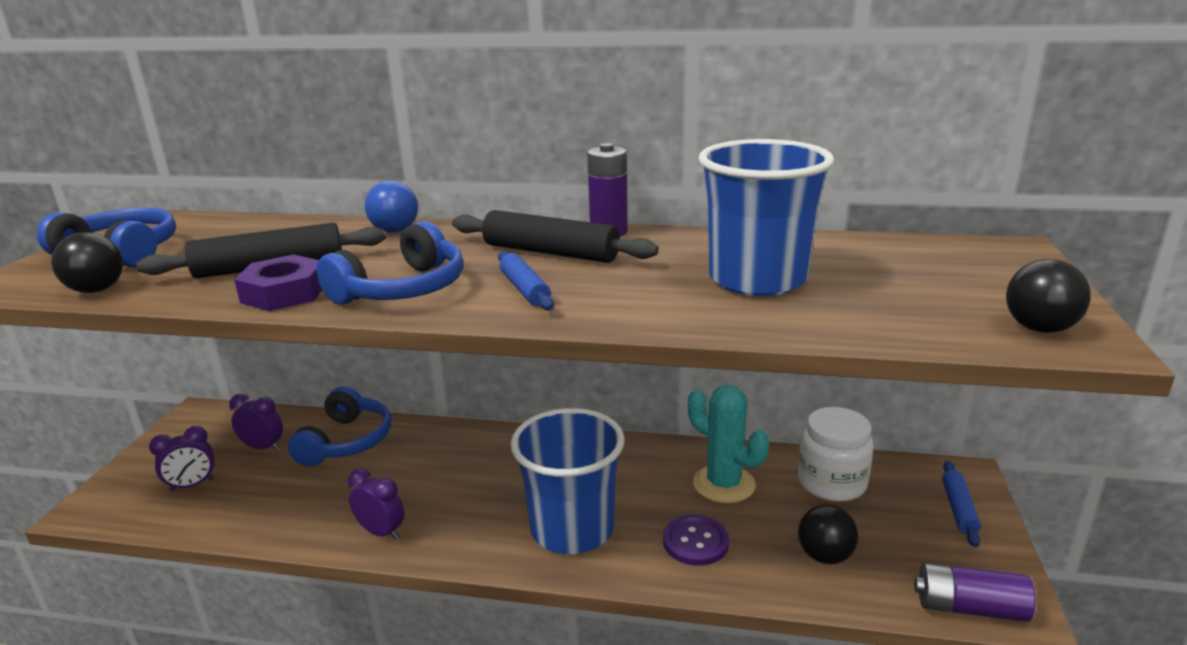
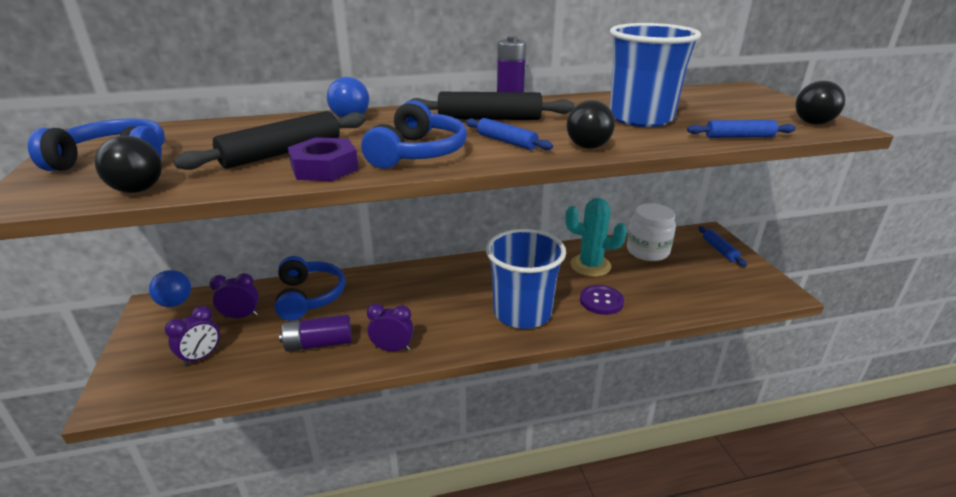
camera: 25 degrees left, 5 degrees up
(217, 416) = (175, 303): none -> blue ball
(825, 556) = (675, 290): black ball -> black ball (588, 147)
(867, 333) = (739, 137): none -> blue rolling pin
(969, 607) = (762, 297): purple battery -> purple battery (319, 343)

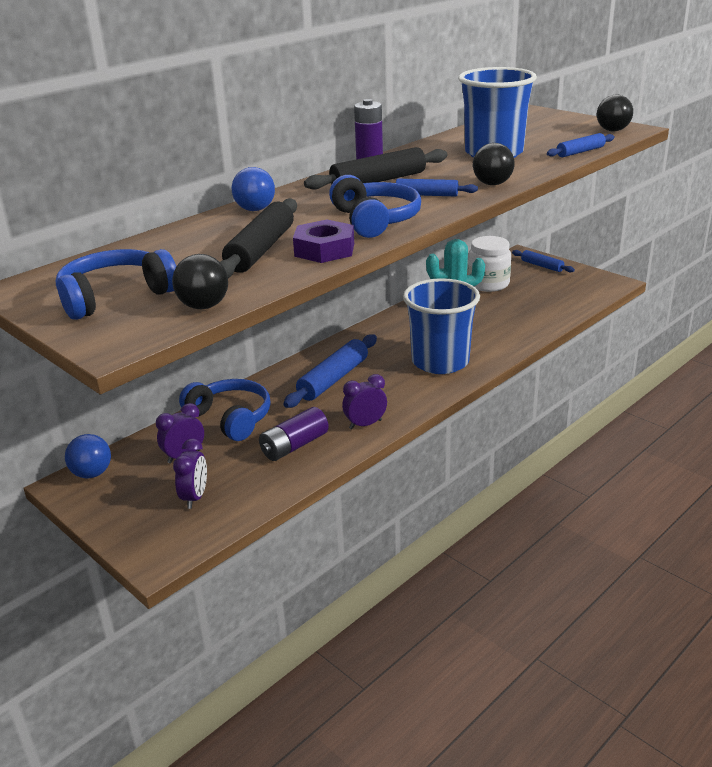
camera: 30 degrees left, 0 degrees up
(419, 293) = (333, 379): none -> blue rolling pin
(601, 301) = (492, 332): purple button -> none

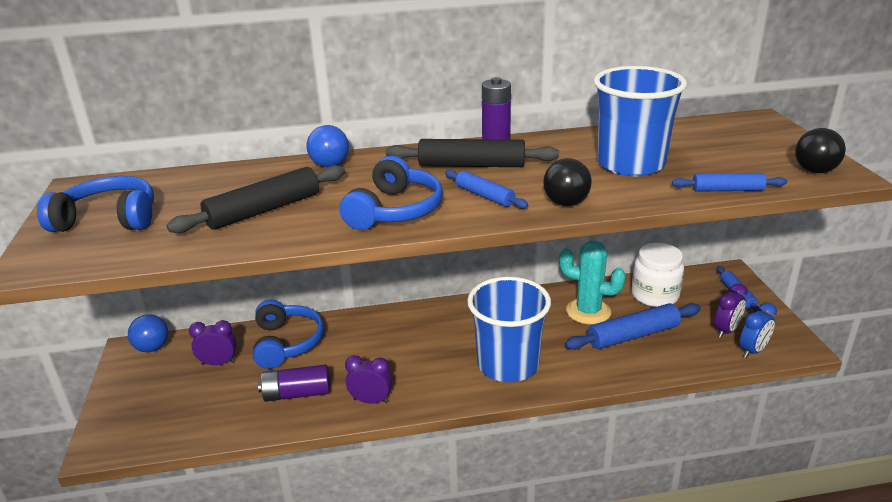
camera: 35 degrees right, 0 degrees up
(195, 497) = (182, 405): purple clock -> purple clock (726, 331)
(204, 306) = (136, 254): black ball -> none
(324, 249) = (304, 229): purple nut -> none
(333, 379) = (400, 341): blue rolling pin -> blue rolling pin (633, 335)
(590, 294) = (753, 351): none -> blue clock

